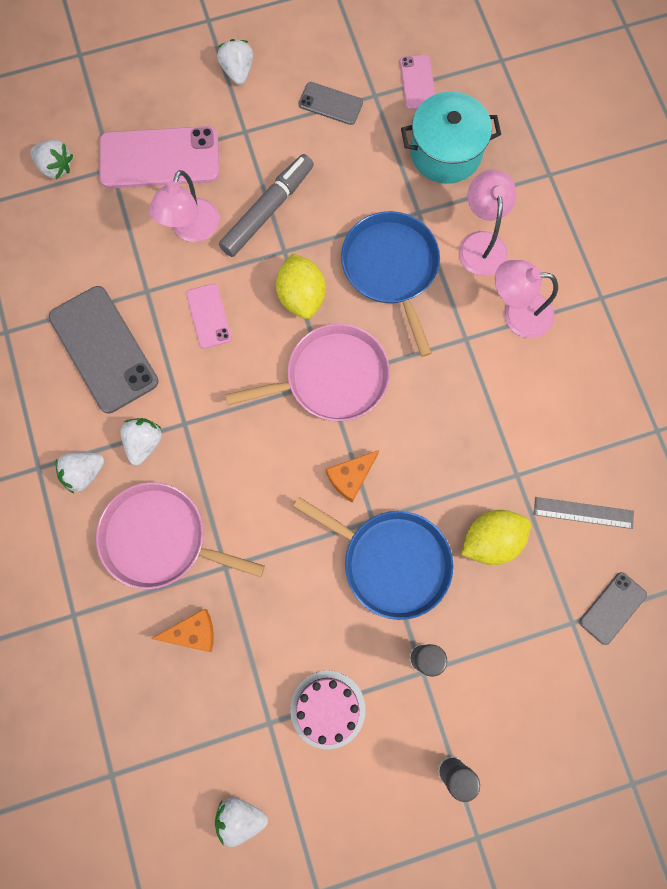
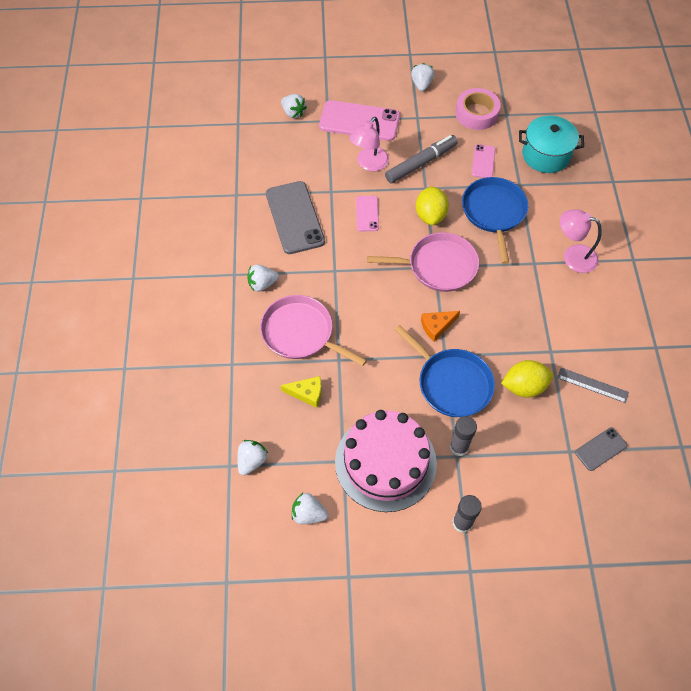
camera: 15 degrees right, 15 degrees down
(144, 443) = (306, 276): white strawberry -> white strawberry (252, 461)
(192, 633) = (307, 393): orange cheese -> yellow cheese
(327, 709) = (385, 462): pink cake -> pink cake, size x1.91
(330, 104) = (476, 113): grey phone -> pink tape
(417, 82) = (536, 113): pink phone -> pink phone (483, 161)
(481, 243) = (558, 211): pink lamp -> none

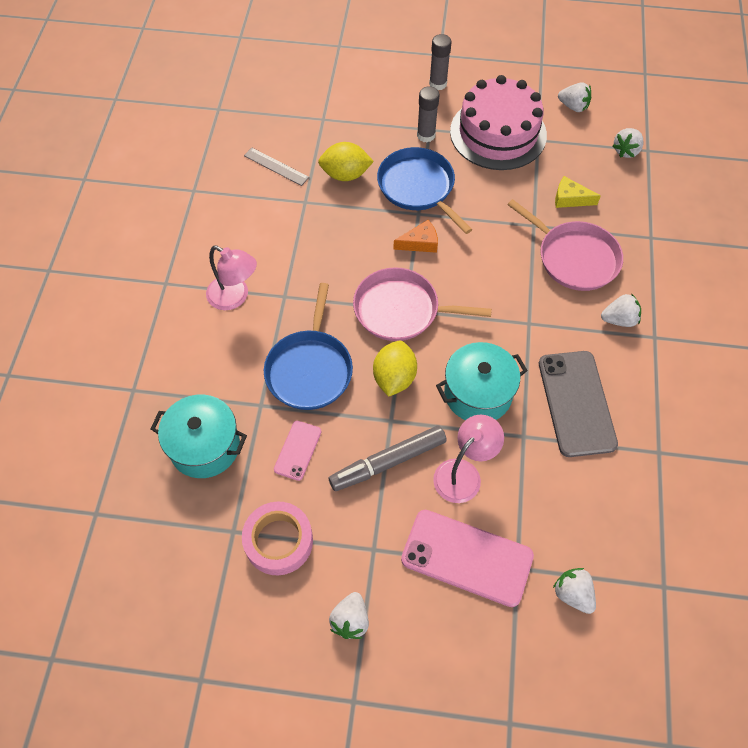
camera: 170 degrees left, 0 degrees up
(367, 213) = (478, 393): pink phone -> turquoise pot
(600, 449) = (293, 117): grey phone -> none

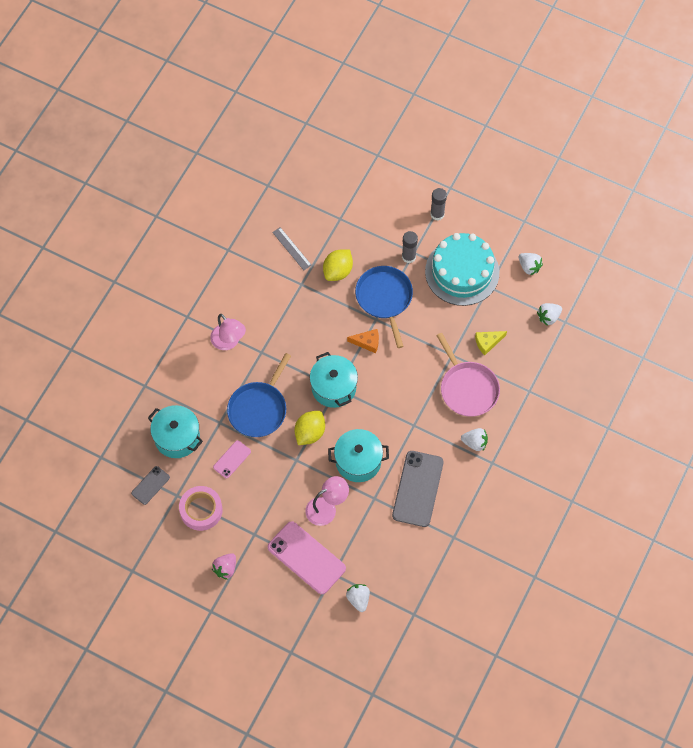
camera: 20 degrees right, 5 degrees up
(187, 530) = (150, 485): none -> grey phone
(345, 174) = (338, 271): yellow lemon -> yellow lemon turned 75 degrees counterclockwise
(350, 620) = (225, 568): white strawberry -> pink strawberry
(389, 462) = (284, 485): grey marker -> none
(401, 310) = (333, 387): pink pan -> turquoise pot
(498, 133) = (462, 272): pink cake -> turquoise cake
(570, 199) = (487, 342): yellow cheese -> yellow cheese turned 60 degrees counterclockwise

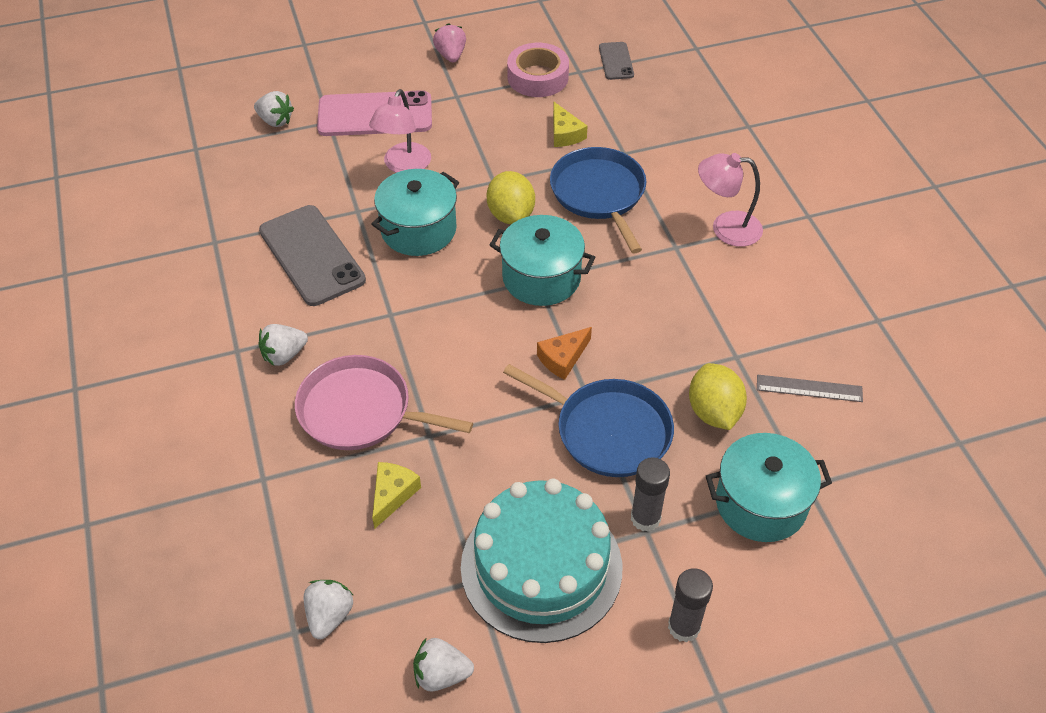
camera: 135 degrees right, 15 degrees down
(177, 437) = (648, 111): turquoise pot -> turquoise pot (760, 503)
(232, 459) = (565, 134): pink phone -> yellow cheese

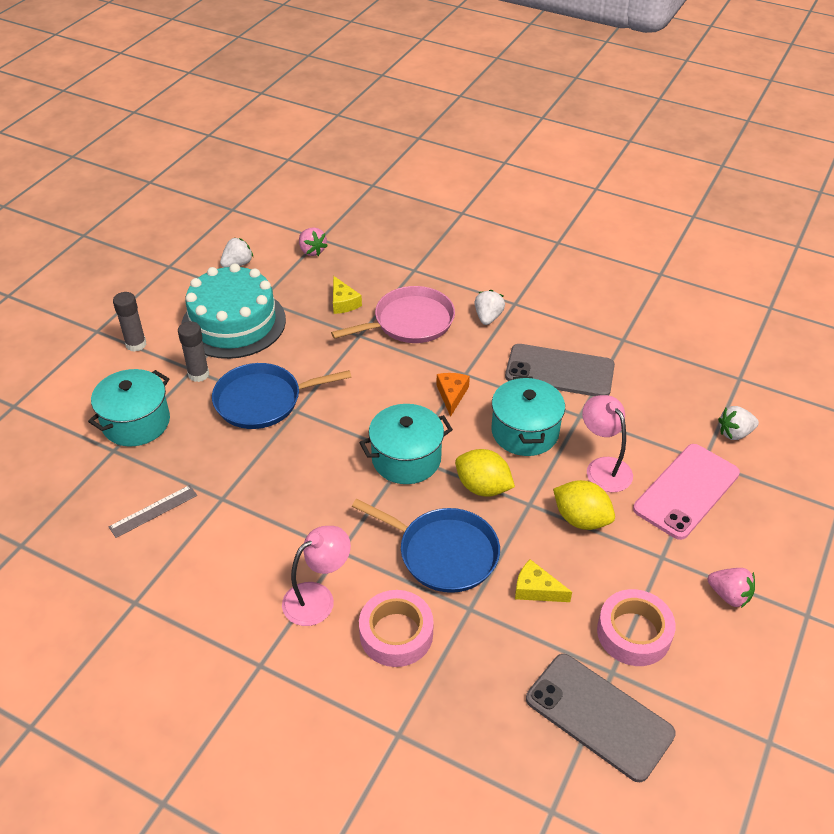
camera: 135 degrees right, 5 degrees down
(329, 616) = (312, 251): white strawberry -> pink strawberry
(563, 358) = (333, 420): orange cheese -> orange cheese (452, 395)
(616, 61) = (599, 716): grey phone -> grey phone, size x1.93
(692, 172) = (396, 634): none -> pink tape
(713, 412) = (207, 453): yellow lemon -> yellow lemon (581, 519)

